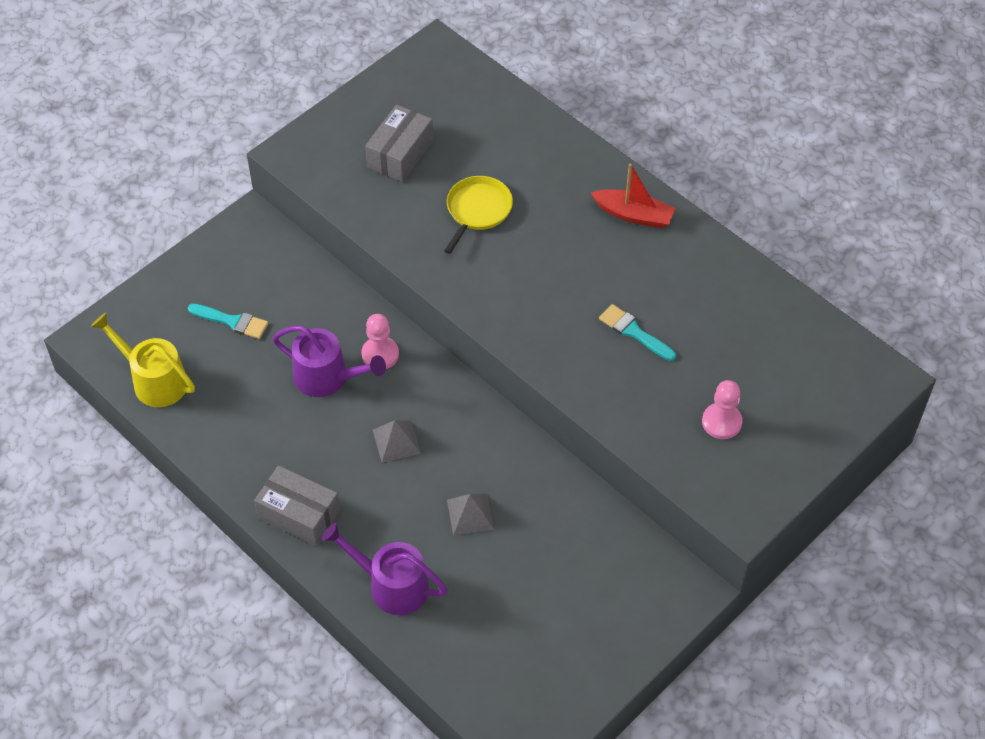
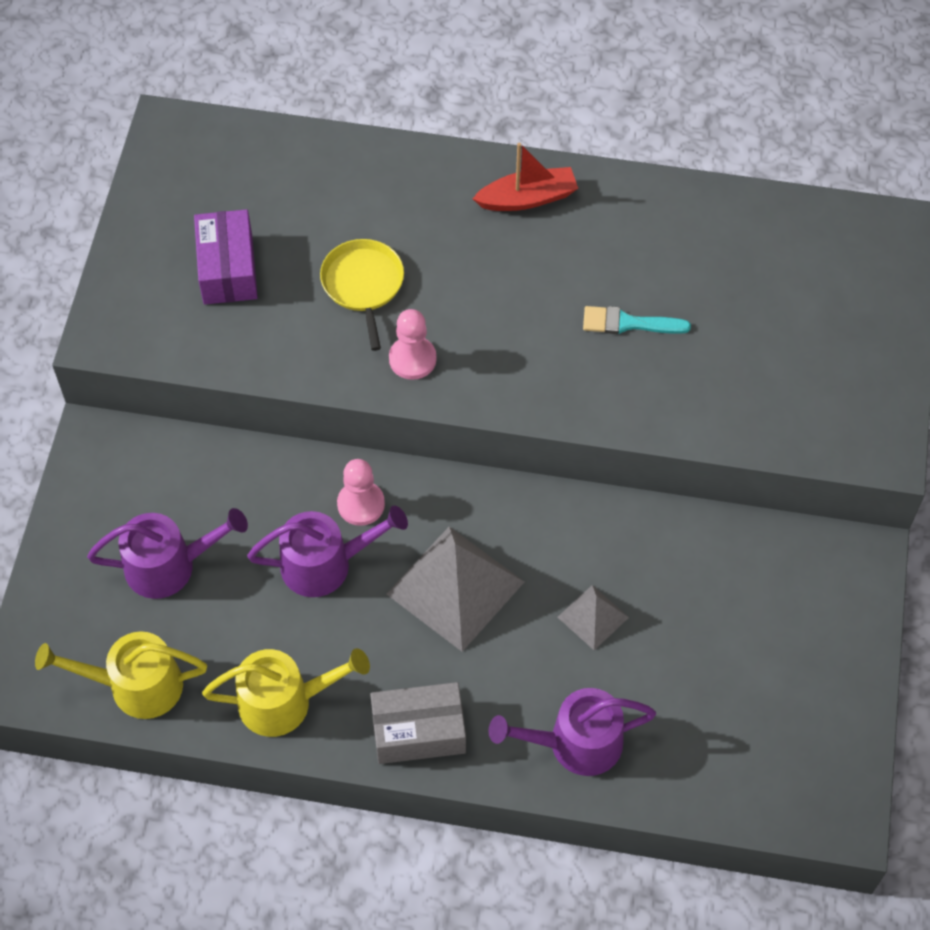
camera: 35 degrees left, 5 degrees up
(232, 321) = (169, 566): turquoise brush -> purple watering can
(233, 445) = (284, 701): none -> yellow watering can
(396, 441) = (455, 588): grey pyramid -> grey pyramid, size x1.95
(400, 154) = (228, 269): grey box -> purple box
(721, 422) = (786, 366): pink pawn -> pink pawn (412, 359)

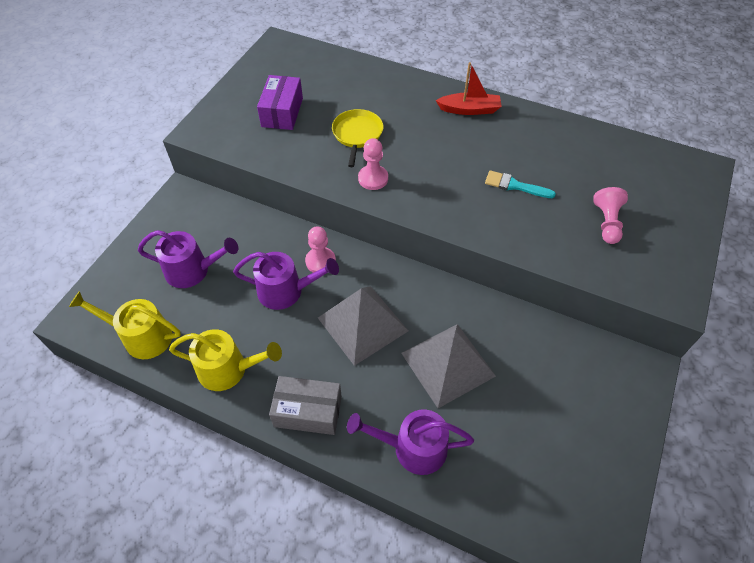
camera: 15 degrees right, 5 degrees down
(593, 617) = (448, 364): grey pyramid -> grey pyramid, size x1.95
(772, 356) = (607, 223): none -> pink pawn

